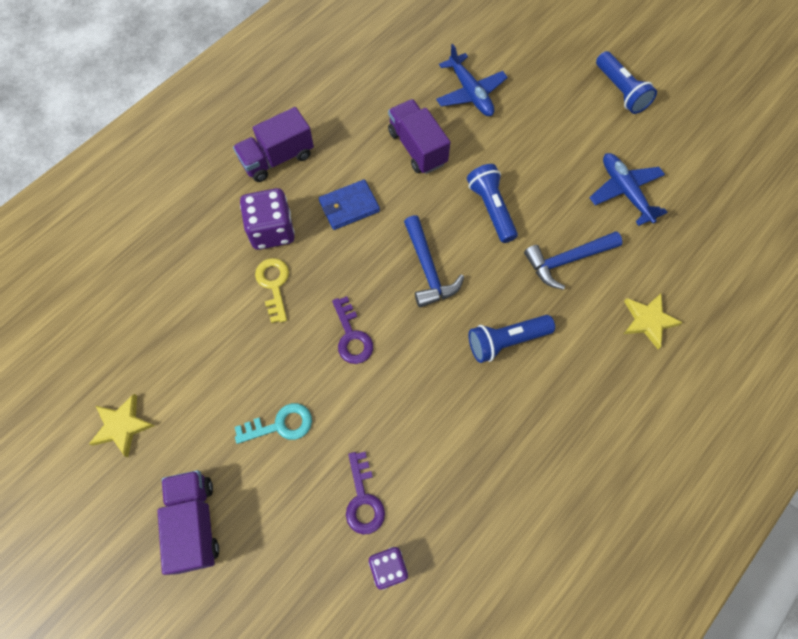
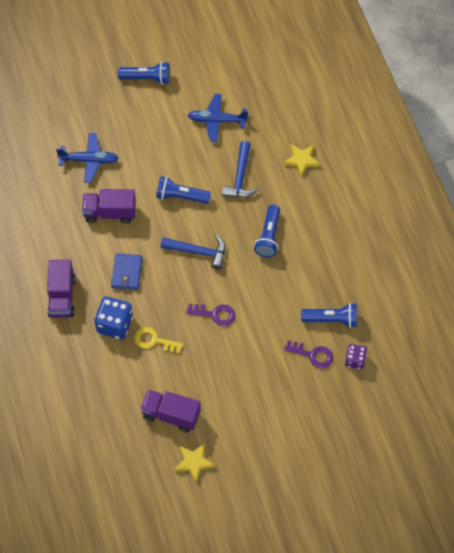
camera: 60 degrees left, 5 degrees down
(195, 523) = (275, 446): purple truck -> purple truck (171, 415)
(272, 230) = (115, 324): purple dice -> blue dice
(281, 425) = (245, 377): turquoise key -> none
(434, 496) = (332, 319): none -> blue flashlight

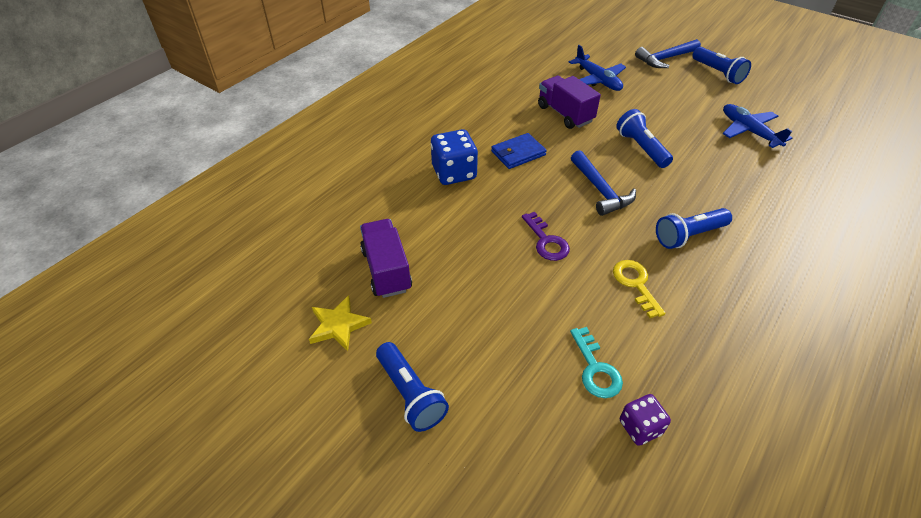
camera: 55 degrees right, 15 degrees down
(62, 297) = (447, 126): purple truck -> none
(154, 340) = (464, 209): yellow key -> yellow key (635, 284)
(240, 177) = (719, 177): blue hammer -> blue hammer (665, 59)
(301, 160) = (808, 213): yellow star -> none
(313, 355) = (596, 369): purple key -> turquoise key
(332, 319) = (665, 361): blue flashlight -> blue flashlight (410, 394)

